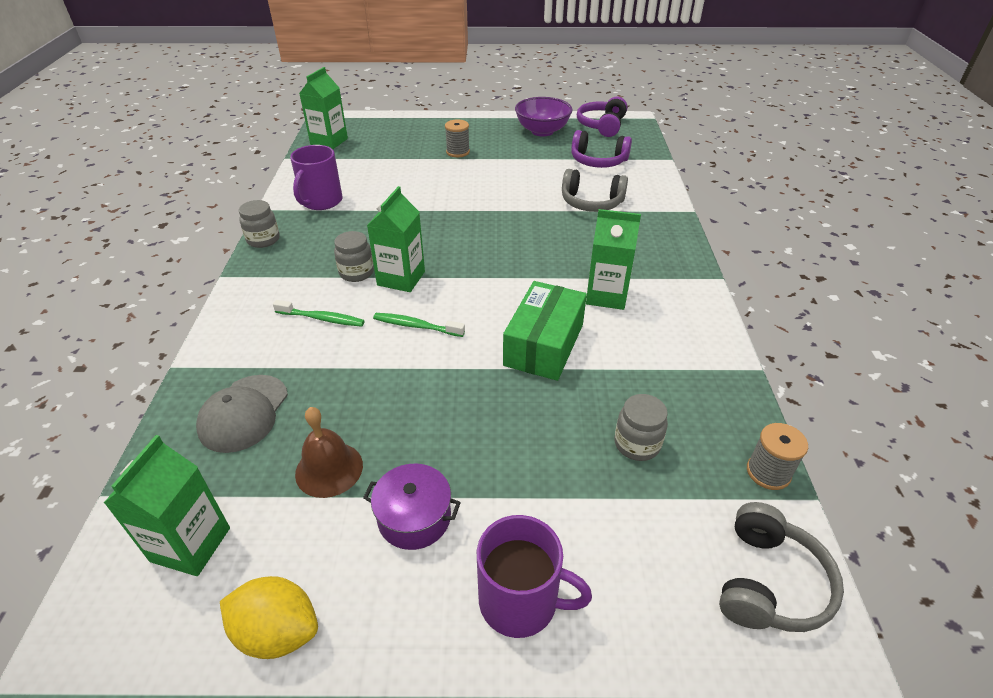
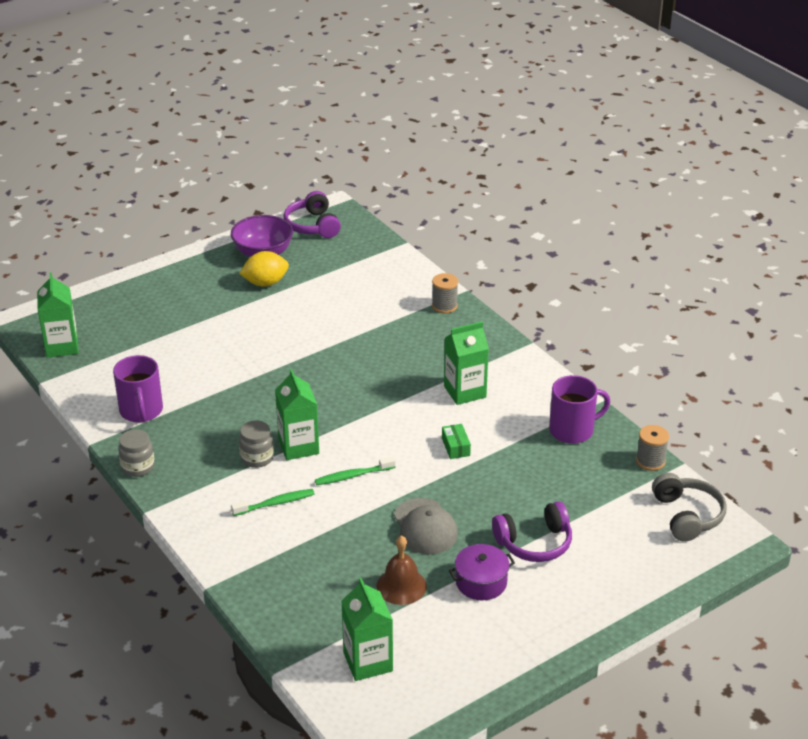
camera: 35 degrees left, 5 degrees down
(244, 413) = (303, 586): grey cap -> grey cap (425, 527)
(277, 632) = (468, 666): yellow lemon -> yellow lemon (265, 283)
(458, 152) = (208, 308): grey spool -> grey spool (444, 306)
(520, 601) = (576, 587): purple mug -> purple mug (572, 430)
(544, 344) = (455, 447): green box -> green box, size x0.45
(591, 202) = (380, 315): grey headphones -> none
(598, 161) = (346, 269): purple headphones -> purple headphones (534, 543)
(637, 444) = (568, 481): grey jar -> none

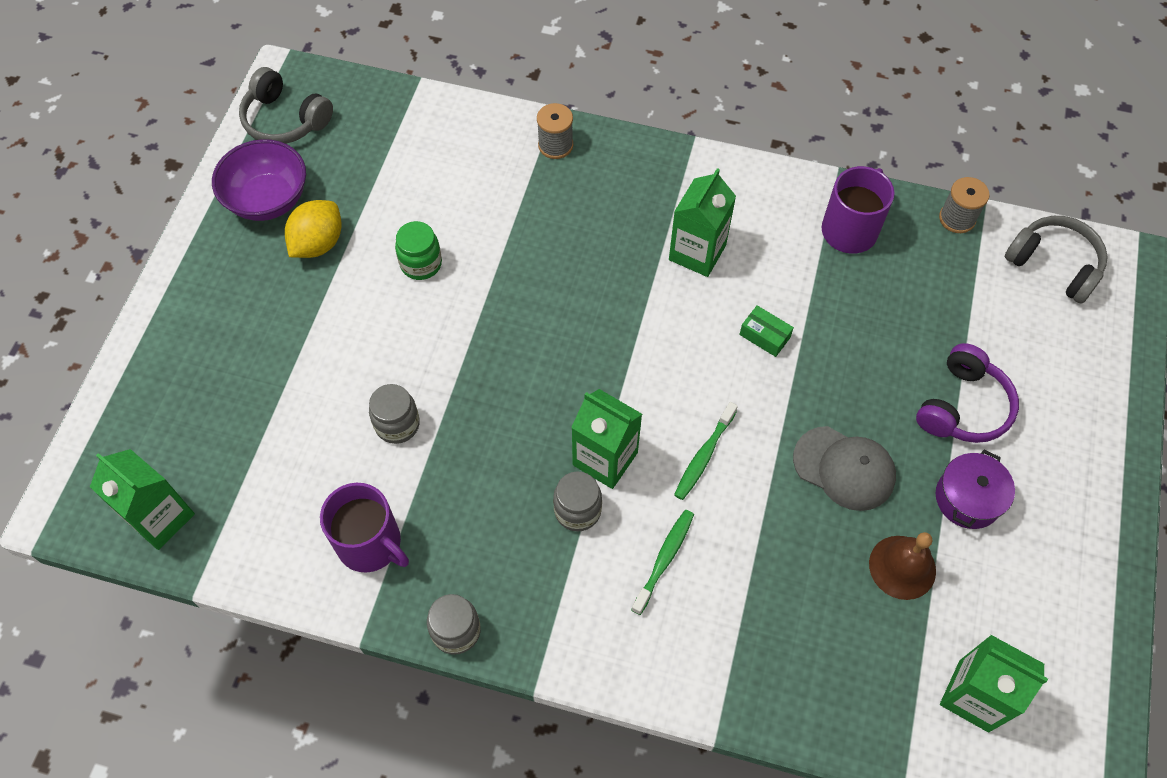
camera: 40 degrees left, 25 degrees up
(212, 374) = (397, 424): none -> grey jar
(307, 318) = (421, 264): none -> green jar
(312, 226) = (285, 120): purple headphones -> grey headphones

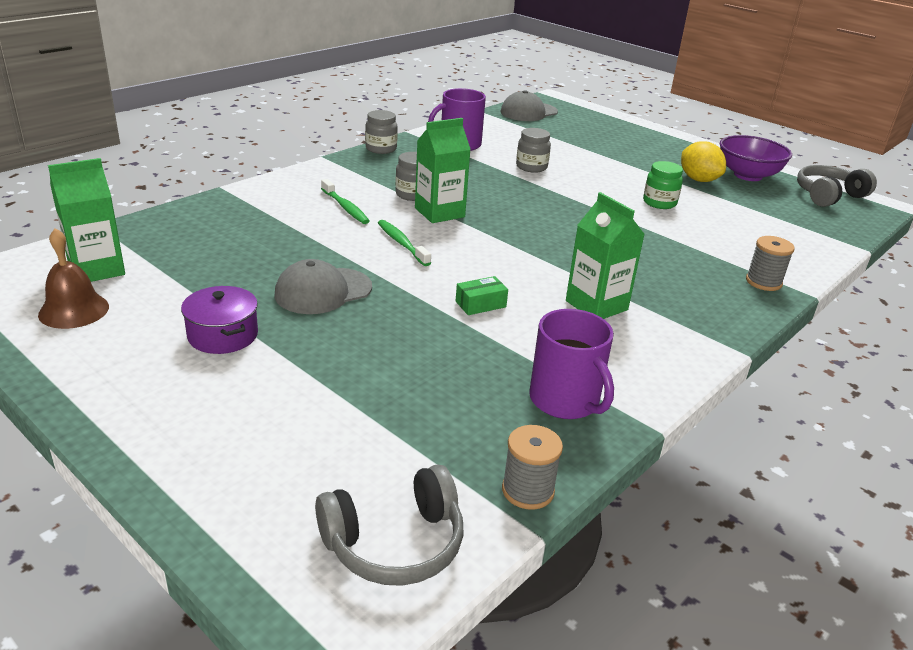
camera: 115 degrees right, 30 degrees down
(160, 517) = (528, 112): green carton -> grey cap
(902, 567) = (218, 282): brown bell -> brown bell (74, 310)
(963, 406) = (302, 374): purple headphones -> none

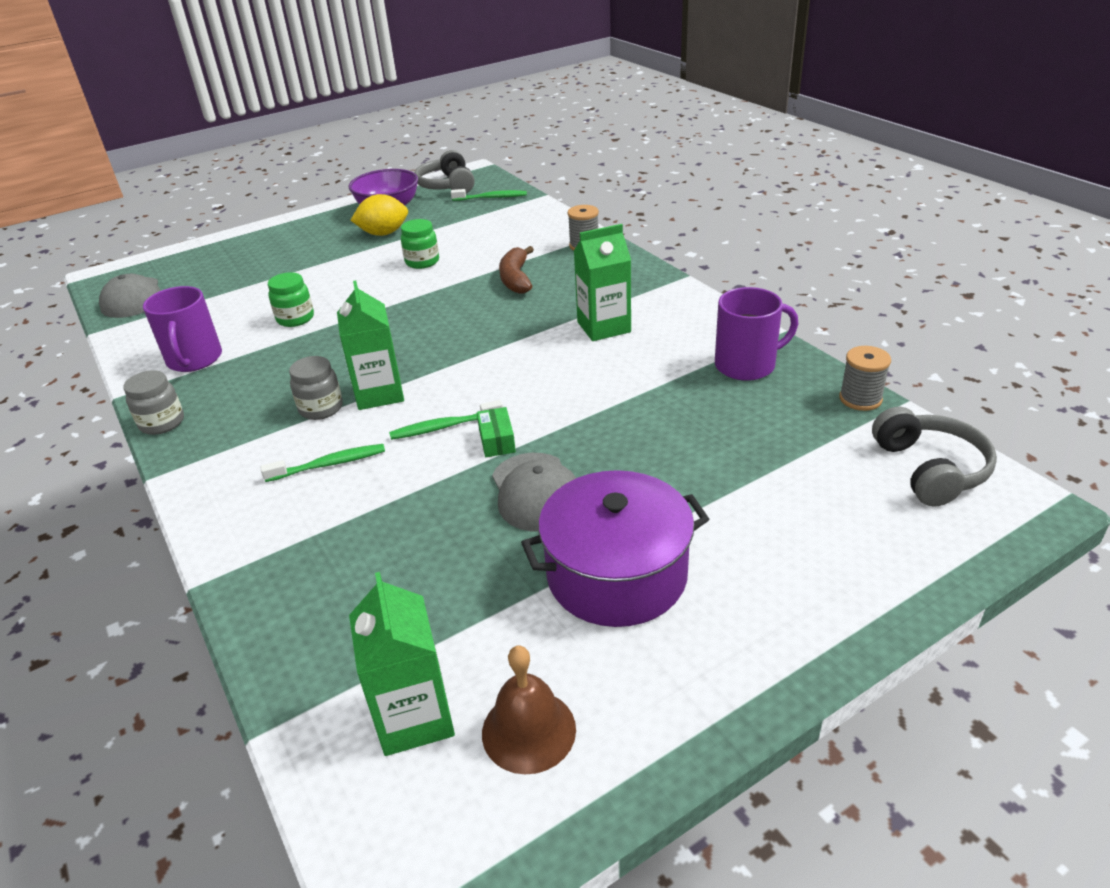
camera: 70 degrees left, 5 degrees up
(223, 335) = (616, 574): purple pot -> purple pot, size x1.71
(480, 304) = (588, 389): green box -> green box (497, 441)
(531, 167) = (295, 318): grey jar -> green jar
(661, 250) = (516, 279): none -> brown banana
(825, 220) = (491, 198): none -> green toothbrush

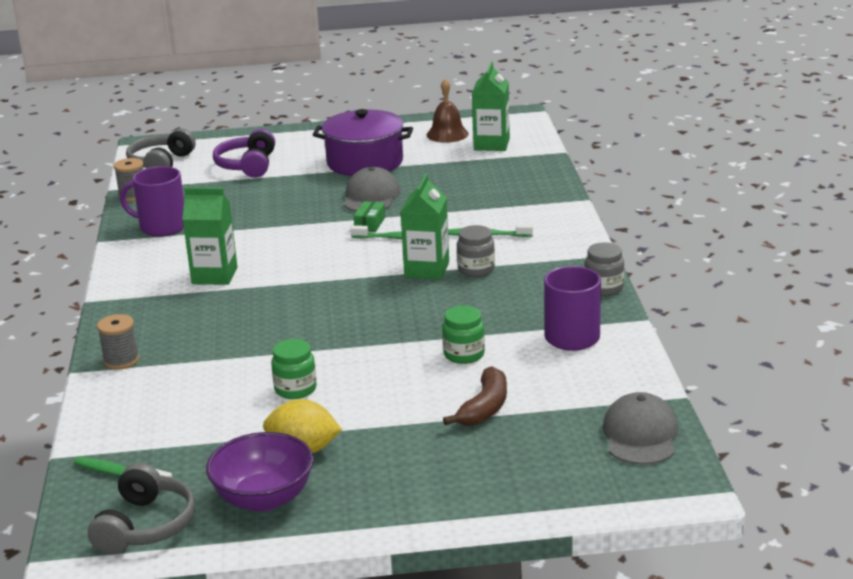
camera: 155 degrees left, 10 degrees down
(516, 279) = (228, 340): brown banana -> brown banana (484, 408)
(795, 505) = (247, 165): none -> purple headphones

